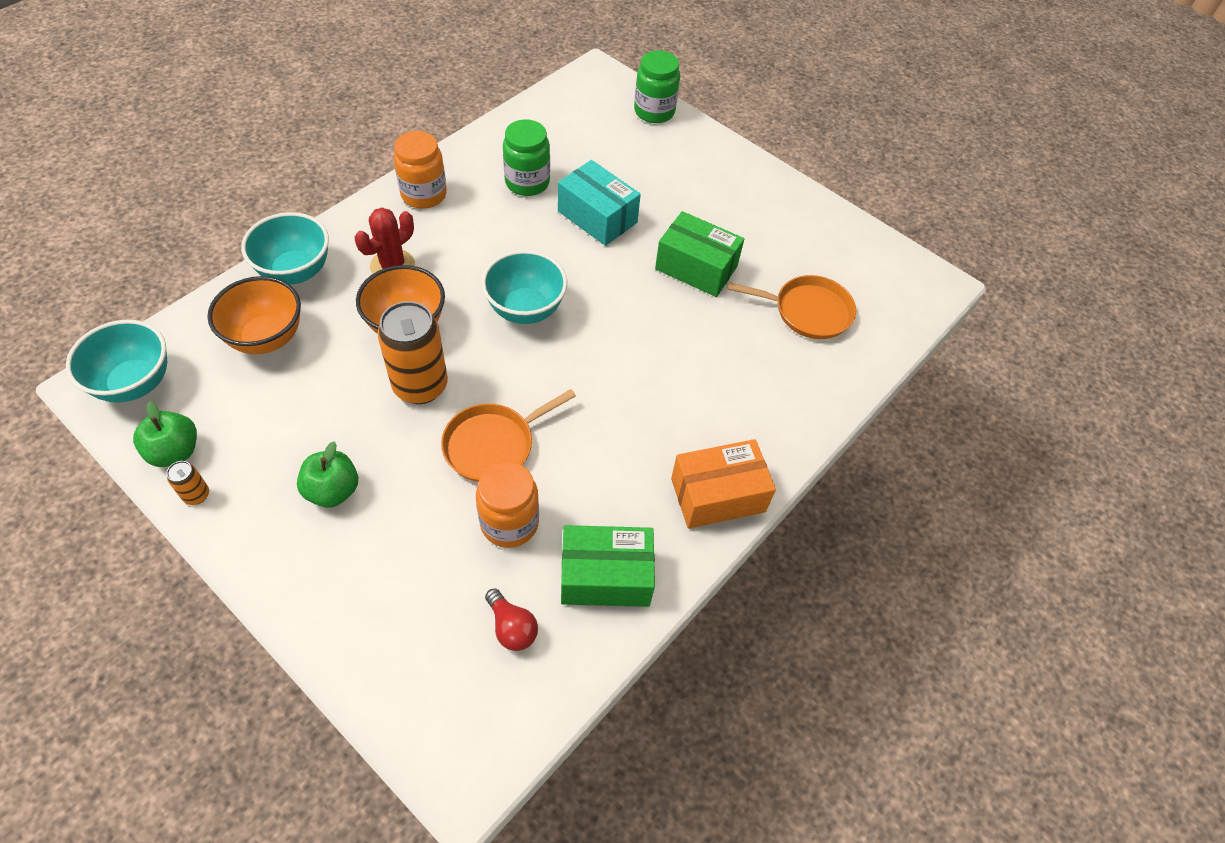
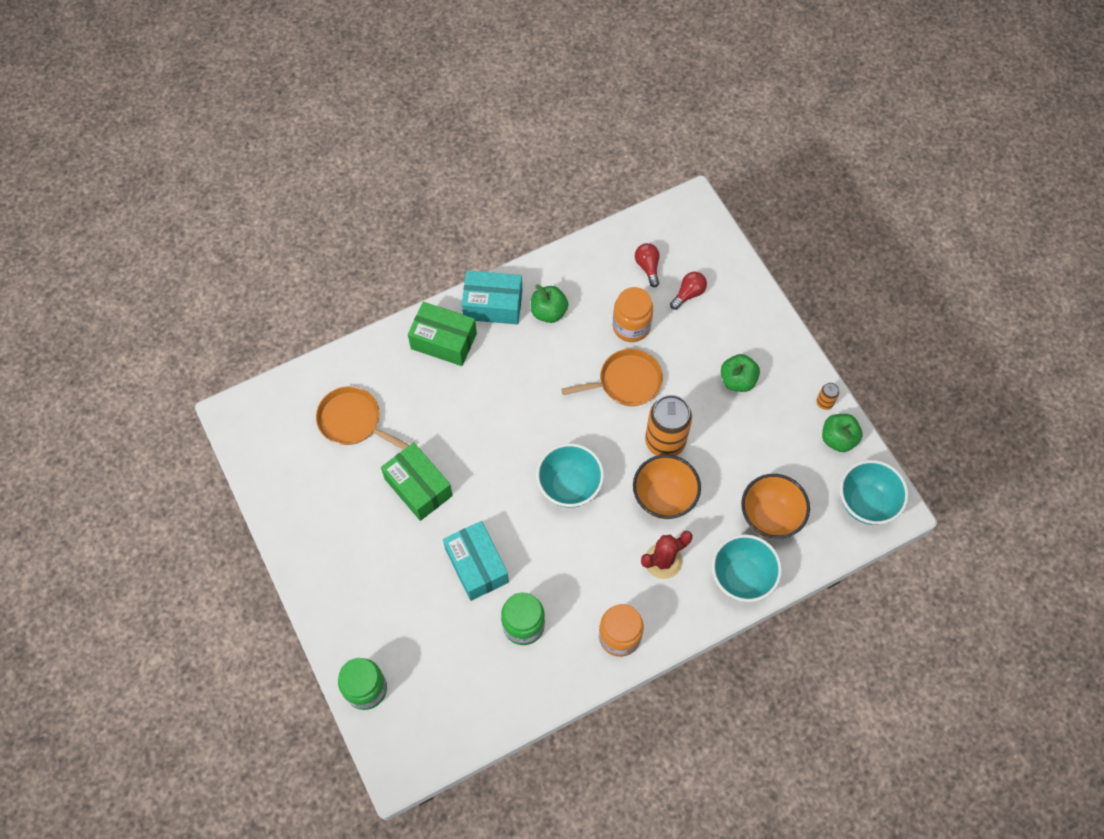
camera: 155 degrees left, 10 degrees up
(434, 602) = (688, 294): none -> red light bulb
(605, 576) = (583, 278): green box -> green box (443, 341)
(636, 509) = (549, 312): none -> green apple
(718, 495) = (493, 305): orange box -> turquoise box

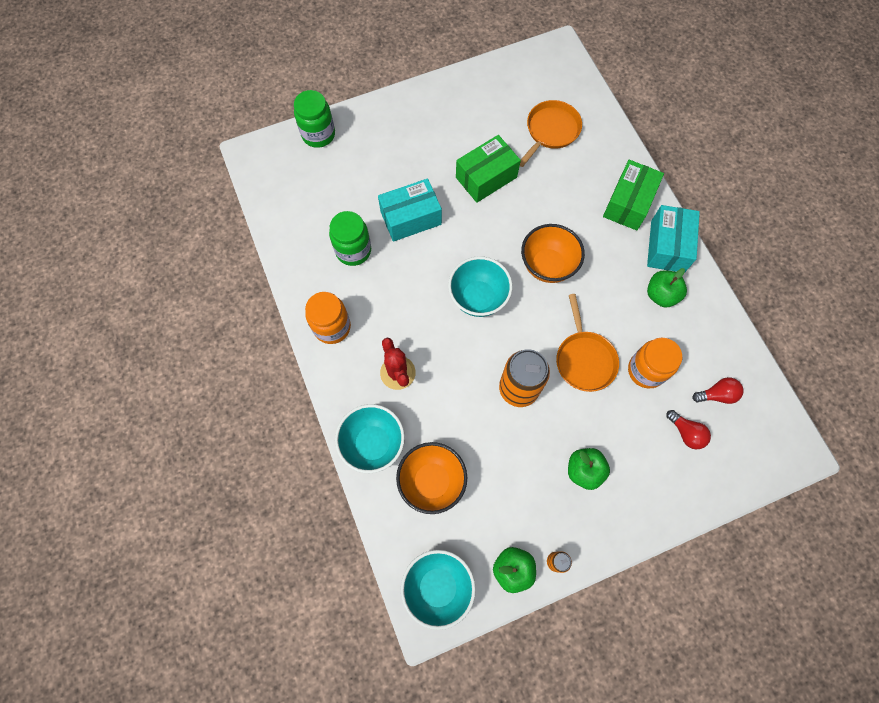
camera: 95 degrees right, 5 degrees up
(664, 497) = (460, 381): orange bowl -> orange bowl (547, 266)

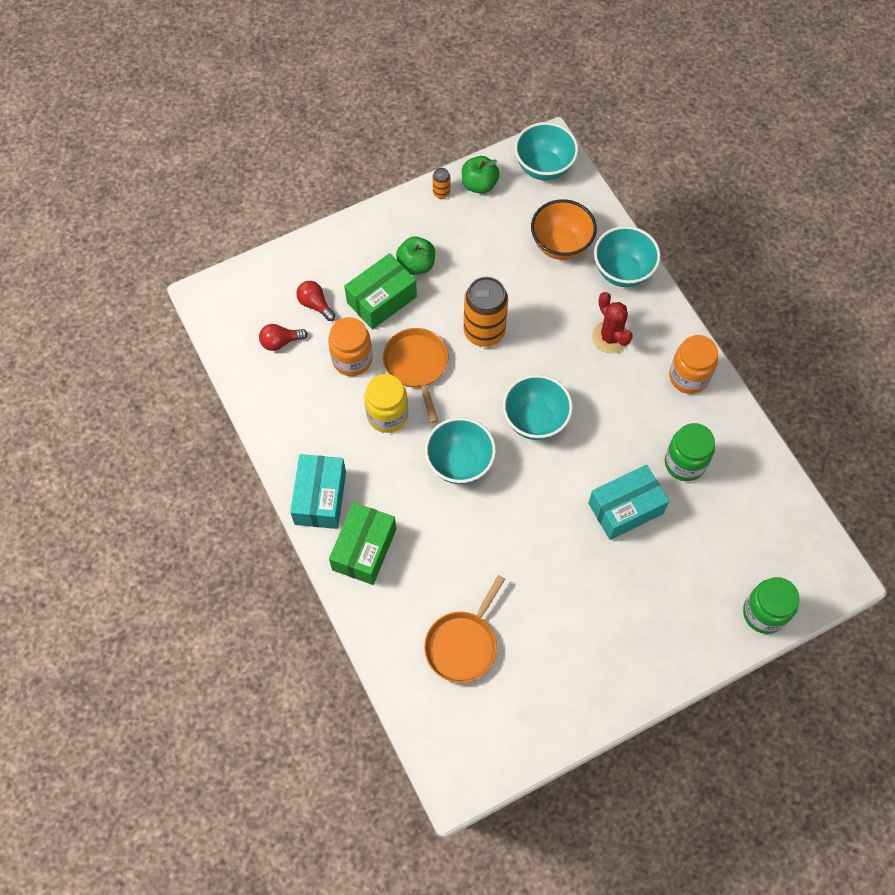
camera: 175 degrees right, 5 degrees down
(486, 177) = (541, 570): green box -> green box (381, 299)
(547, 266) = (460, 463): orange bowl -> turquoise bowl
(611, 313) = (387, 415): none -> yellow jar
(661, 295) = (331, 440): green apple -> none

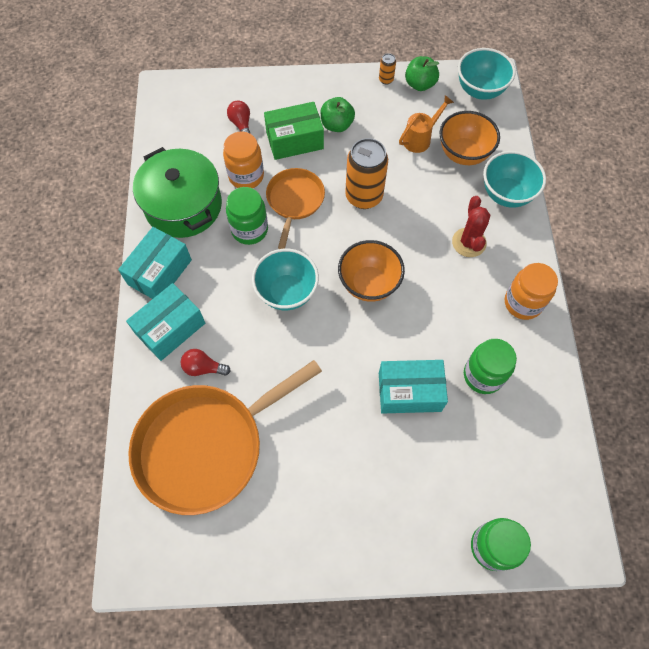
camera: 25 degrees right, 0 degrees up
(280, 342) = (199, 141): red light bulb -> red light bulb (203, 368)
(304, 418) = (183, 205): none -> green pot
(364, 549) = (170, 328): green box -> turquoise box
(387, 415) = (249, 230): yellow jar -> green jar
(463, 645) = (205, 446): orange pan -> orange pan, size x1.84
(509, 245) = (420, 138): none -> orange watering can
(535, 420) = (369, 284): turquoise bowl -> orange bowl

